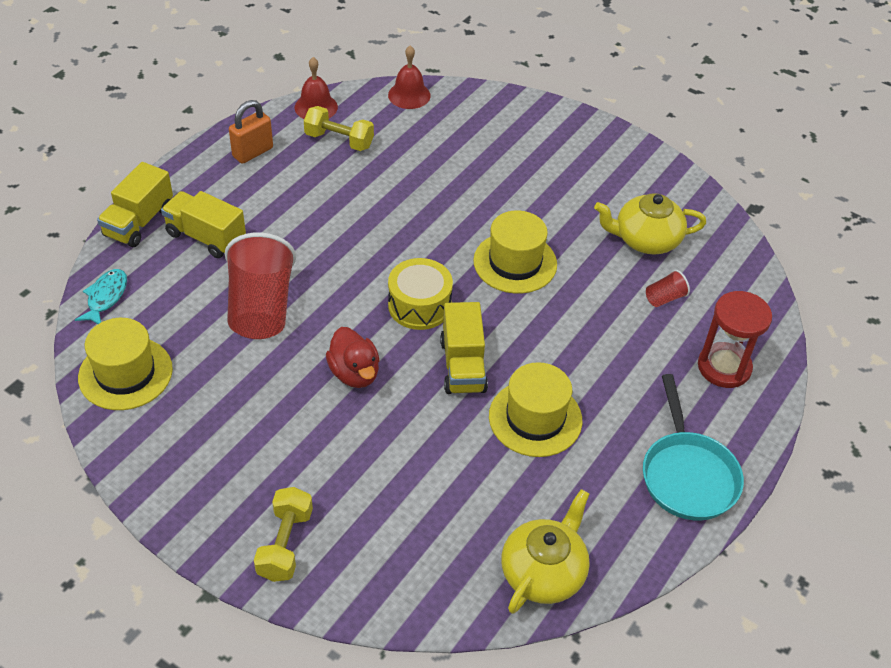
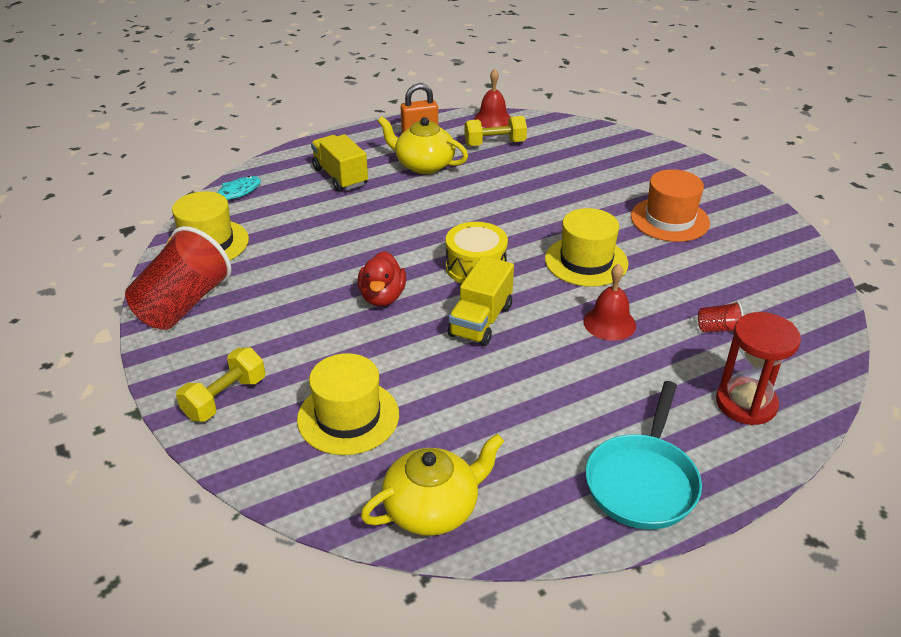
camera: 30 degrees right, 10 degrees down
(139, 222) = (299, 156): yellow truck -> none
(261, 308) = (344, 232): red cup -> red cup (183, 304)
(339, 140) = (495, 143): yellow dumbbell -> yellow dumbbell turned 60 degrees counterclockwise
(409, 95) = (576, 129): red bell -> red bell (609, 323)
(535, 418) = (518, 381): yellow hat -> yellow hat (348, 417)
(560, 187) = (669, 219): none -> orange hat
(645, 240) = (729, 279): yellow teapot -> yellow teapot (423, 165)

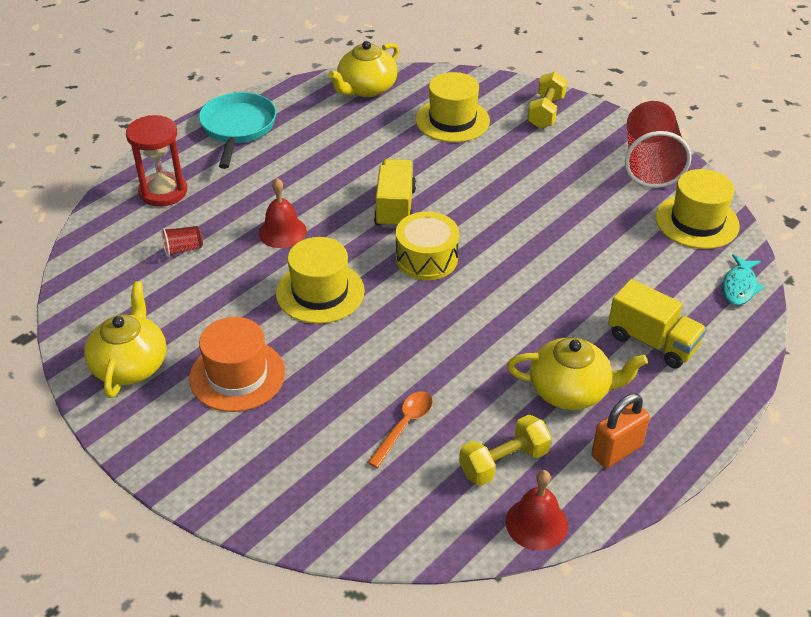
camera: 160 degrees right, 5 degrees up
(382, 297) = (492, 208): red duck -> none
(551, 170) = (404, 426): none -> orange spoon
(760, 243) = (130, 364): none -> yellow teapot

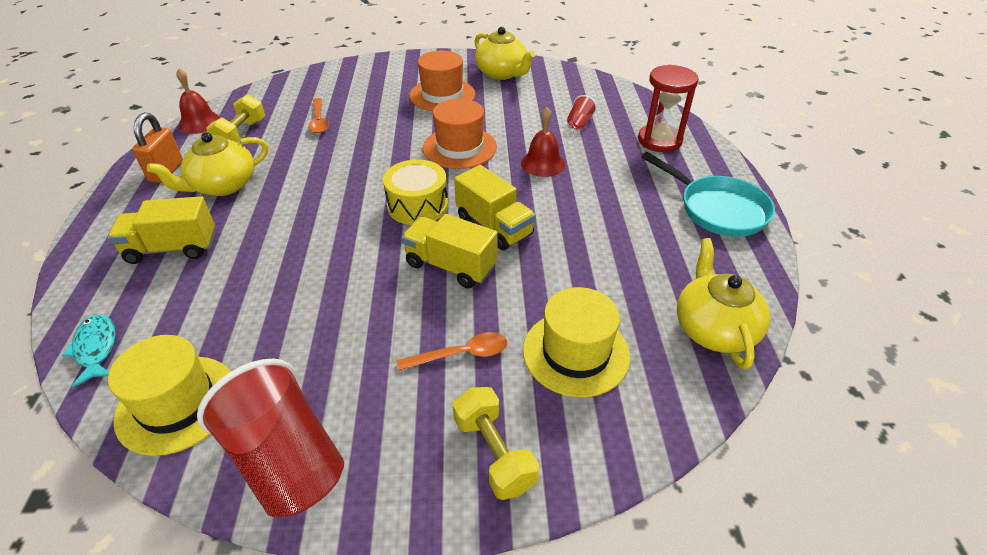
camera: 135 degrees right, 0 degrees up
(320, 292) = (459, 147): yellow hat -> orange hat
(460, 201) = (450, 266): none -> yellow truck
(514, 154) = (461, 354): none -> orange spoon

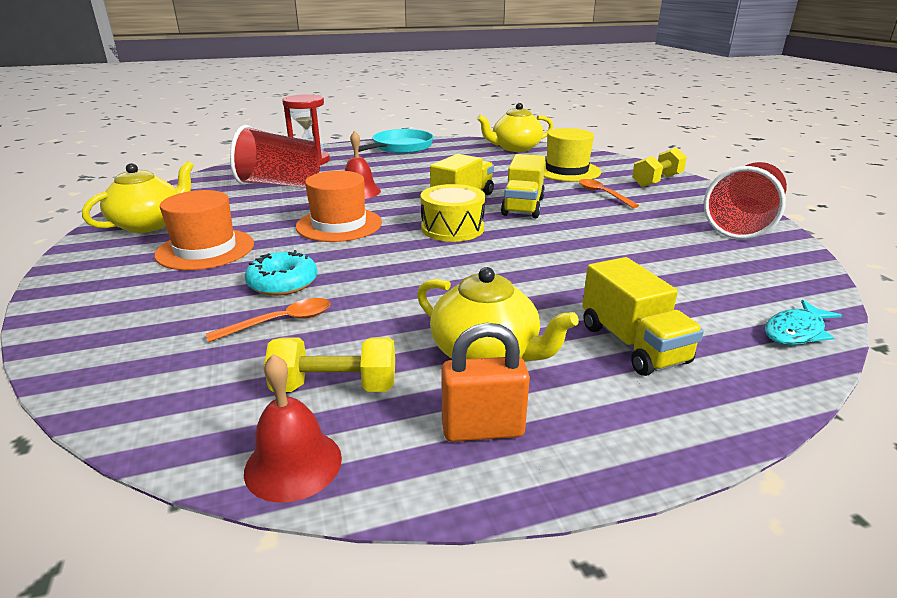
camera: 105 degrees left, 15 degrees down
(177, 404) = (771, 270): yellow hat -> none
(369, 122) = (283, 283): none -> turquoise donut
(579, 122) = (280, 184): red cup -> red cup, size x2.36

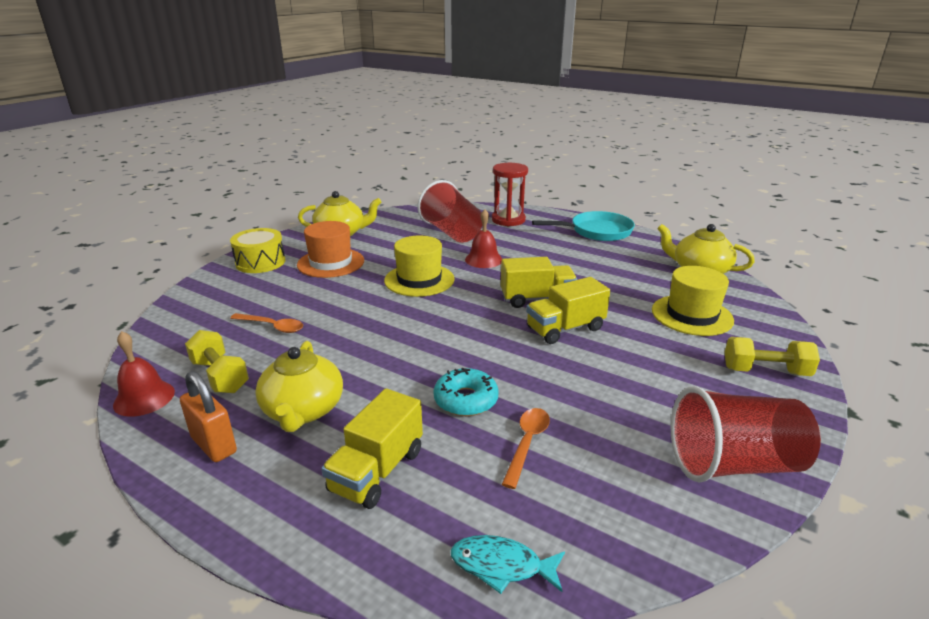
camera: 50 degrees right, 0 degrees up
(283, 283) = (317, 304): turquoise donut -> turquoise donut (466, 400)
(339, 224) = (419, 280): orange hat -> yellow hat
(452, 228) = (474, 319): yellow drum -> yellow drum (260, 262)
(602, 194) = (665, 354): orange spoon -> orange spoon (527, 443)

